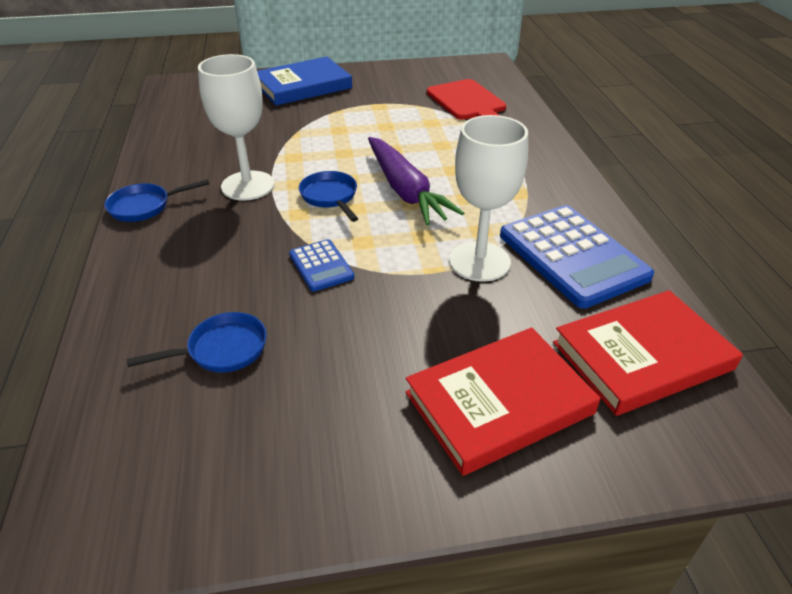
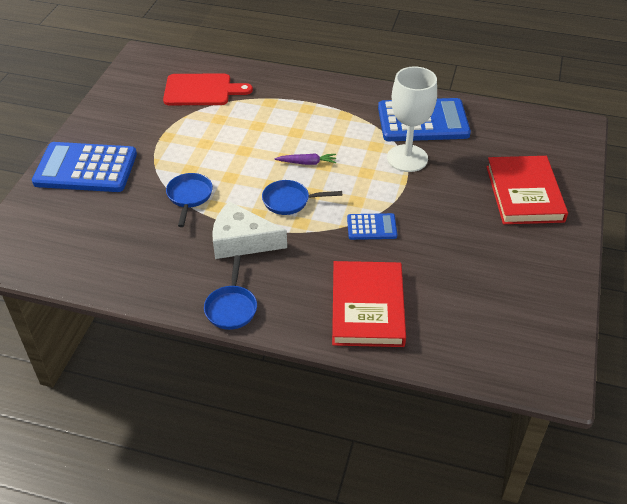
camera: 65 degrees left, 5 degrees up
(222, 350) = (432, 291): blue pan -> blue pan (189, 197)
(248, 186) = (242, 241): white goblet -> white cheese
(303, 86) = (86, 168): blue book -> blue calculator
(405, 190) = (307, 163): purple carrot -> purple carrot, size x0.47
(642, 356) = (514, 133): red book -> red book (367, 307)

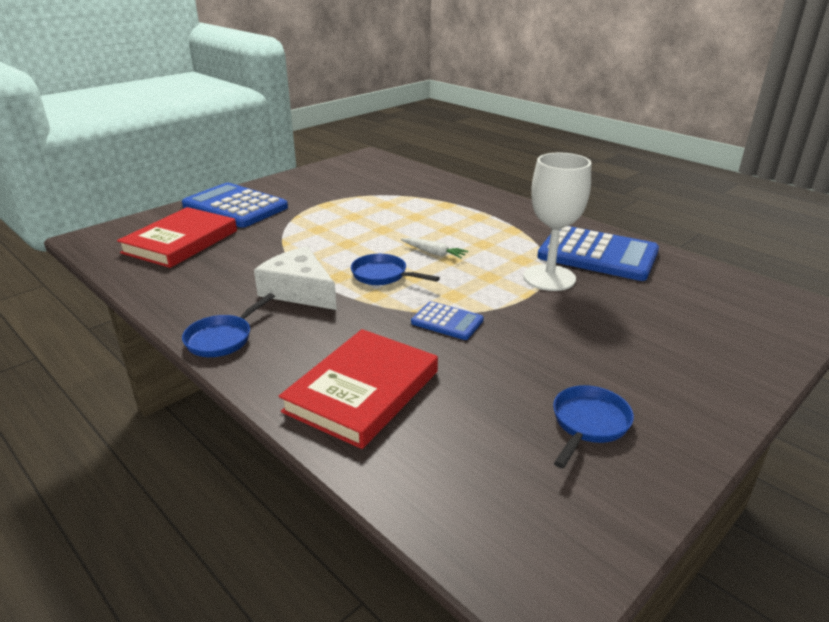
camera: 30 degrees right, 15 degrees down
(189, 197) = (293, 246): blue pan -> blue pan (588, 424)
(201, 90) = (393, 184): red cutting board -> none
(307, 163) = (434, 253): purple carrot -> white carrot
(524, 193) = (678, 350): red book -> red book (181, 242)

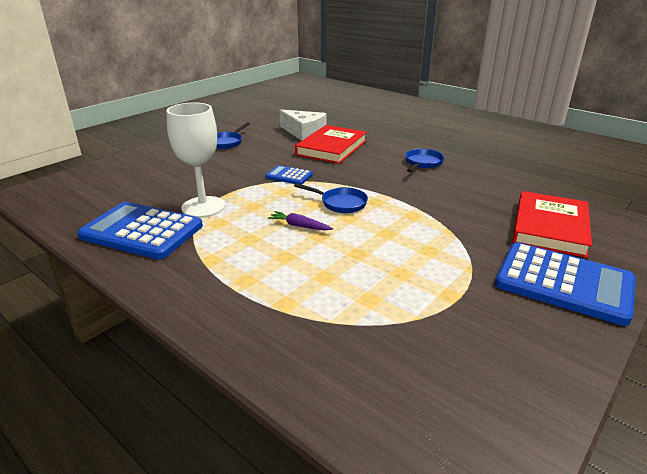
camera: 175 degrees right, 0 degrees up
(299, 291) = (398, 190): white cheese -> white cheese (303, 132)
(434, 253) = (299, 226): white carrot -> purple carrot

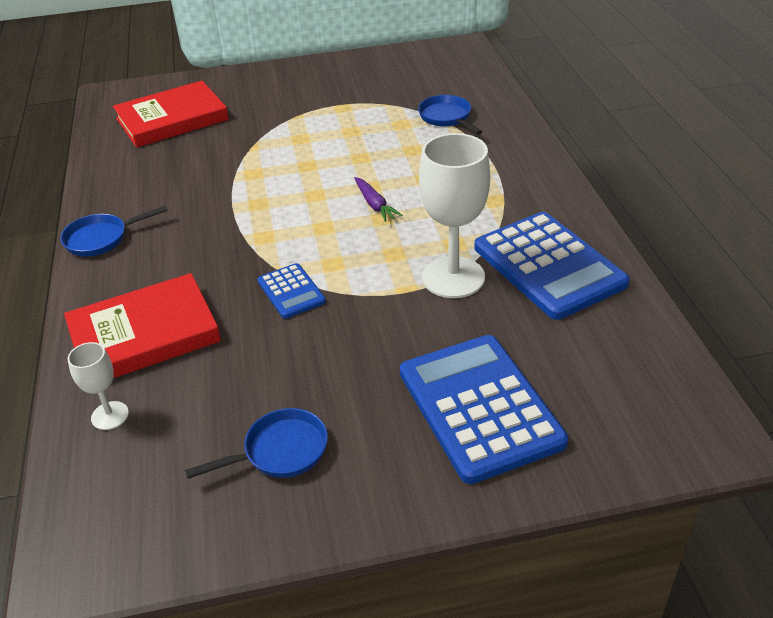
camera: 140 degrees left, 10 degrees up
(303, 132) = (110, 415): white cheese -> white goblet
(340, 203) = (296, 216): blue pan -> blue pan (447, 117)
(563, 283) = (257, 88): blue calculator -> blue calculator (479, 407)

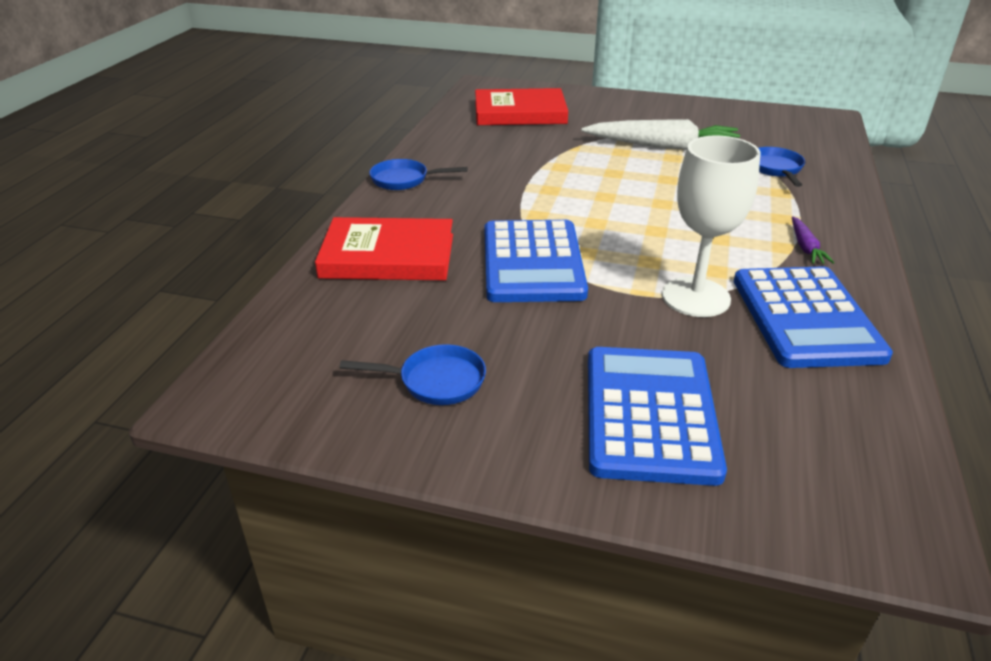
camera: 25 degrees right, 5 degrees down
(110, 415) = (319, 304): white goblet -> none
(291, 291) = (532, 262): blue calculator -> blue calculator, size x2.03
(335, 120) = (663, 146): none -> white carrot
(374, 205) = (656, 218): purple carrot -> purple carrot (805, 247)

